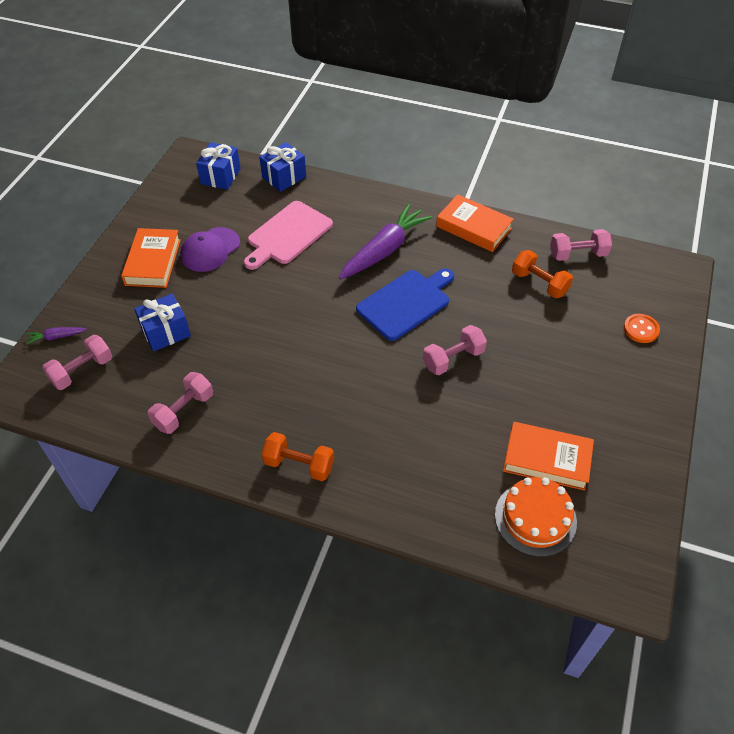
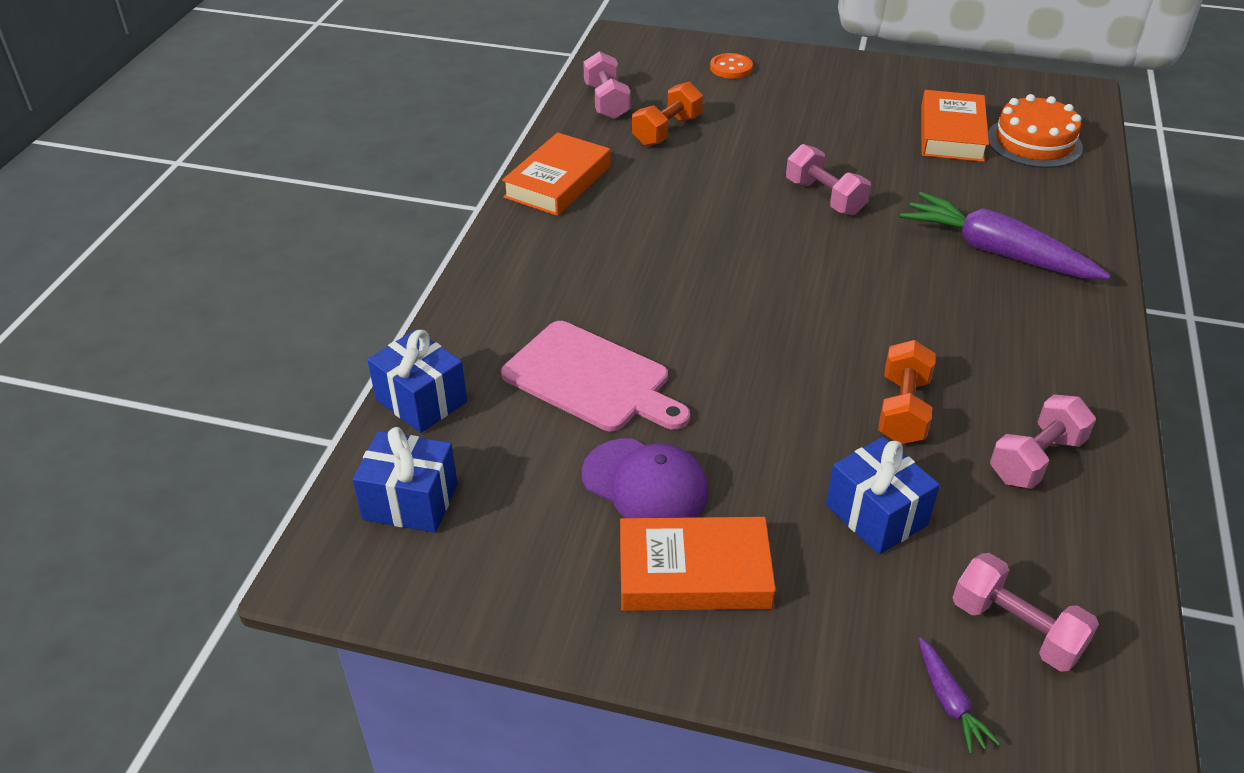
camera: 95 degrees left, 10 degrees down
(184, 411) = (1036, 459): pink dumbbell -> pink dumbbell turned 75 degrees counterclockwise
(299, 464) = (1065, 322): orange dumbbell -> orange dumbbell (903, 410)
(384, 250) = (618, 265): purple carrot -> purple carrot (996, 252)
(406, 303) = (731, 239): blue cutting board -> none

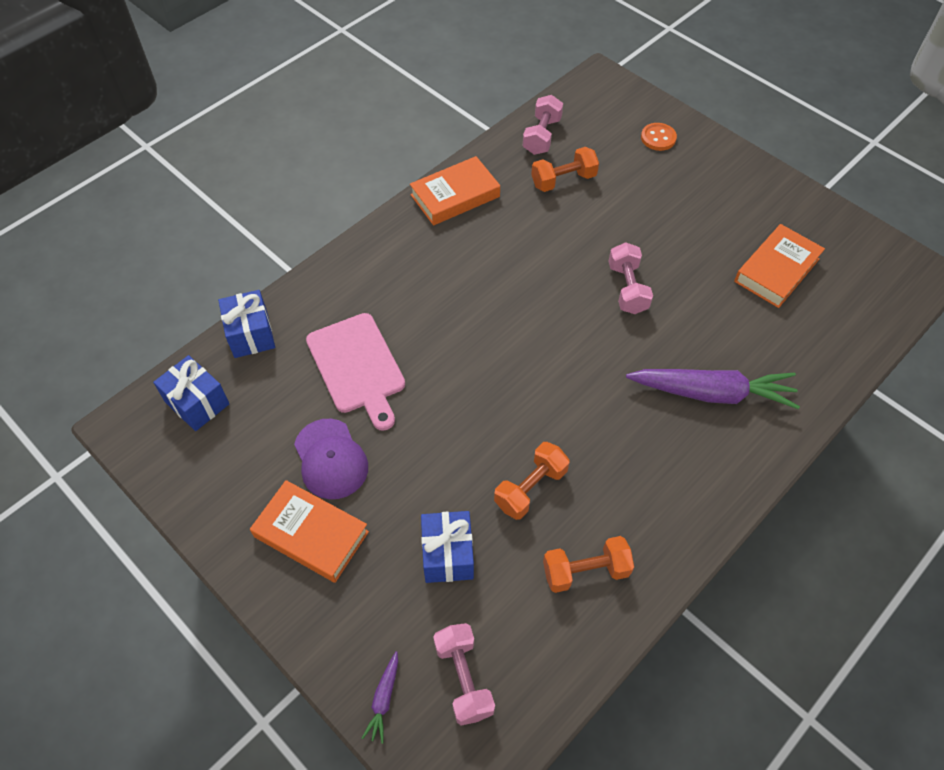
camera: 30 degrees right, 15 degrees up
(996, 252) = (712, 393): purple carrot -> purple carrot turned 120 degrees clockwise
(1034, 142) = (836, 307): orange cake -> none
(1036, 459) = (585, 571): pink dumbbell -> orange dumbbell

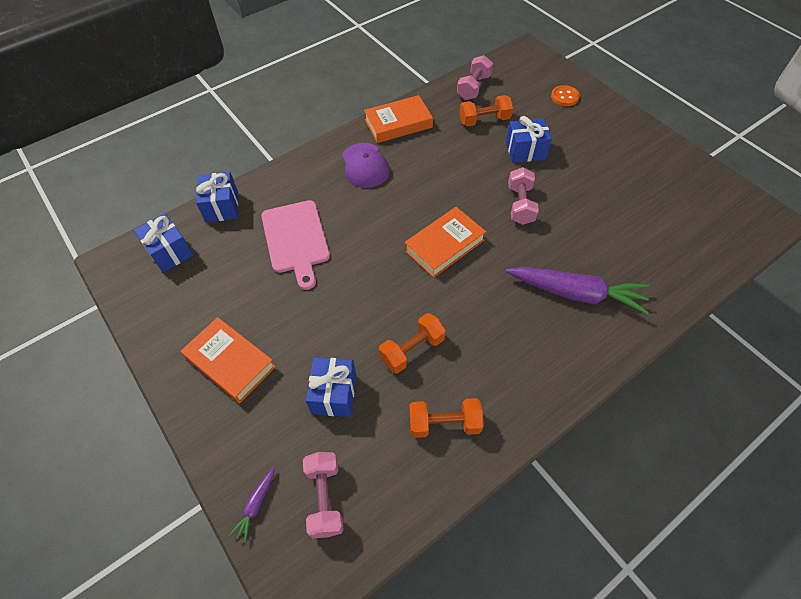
camera: 10 degrees right, 0 degrees up
(330, 459) = (259, 306): purple cap -> purple cap (365, 166)
(621, 216) = (525, 151): none -> blue gift
(777, 270) = (646, 204): orange book -> orange book (444, 245)

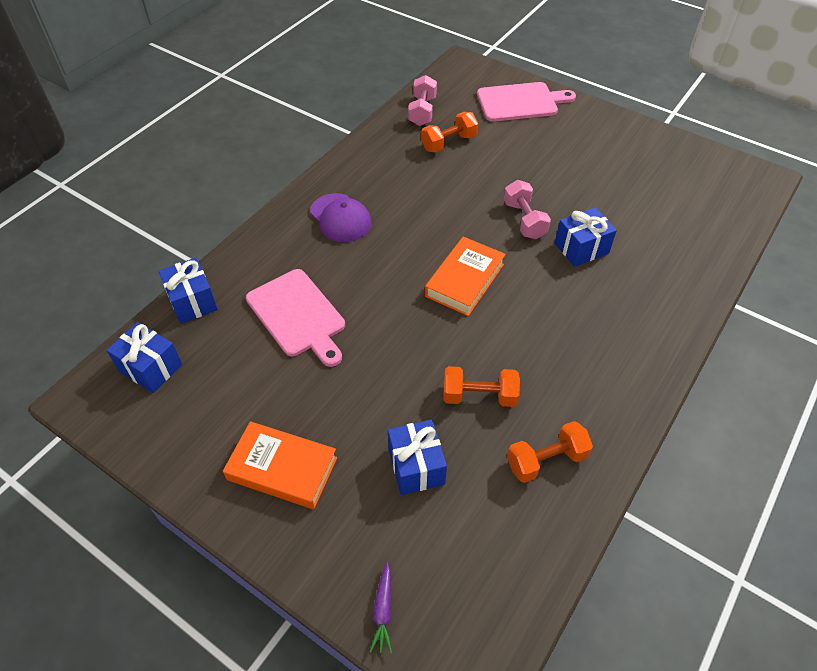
camera: 20 degrees left, 5 degrees down
(325, 498) = (456, 577): pink dumbbell -> none
(398, 123) = (357, 165): orange book -> none
(412, 350) = (479, 396): orange dumbbell -> orange dumbbell turned 60 degrees clockwise
(525, 151) = (505, 164): blue gift -> blue gift (581, 248)
(564, 97) = (520, 102): orange button -> pink cutting board
(576, 293) = (618, 294): purple carrot -> none

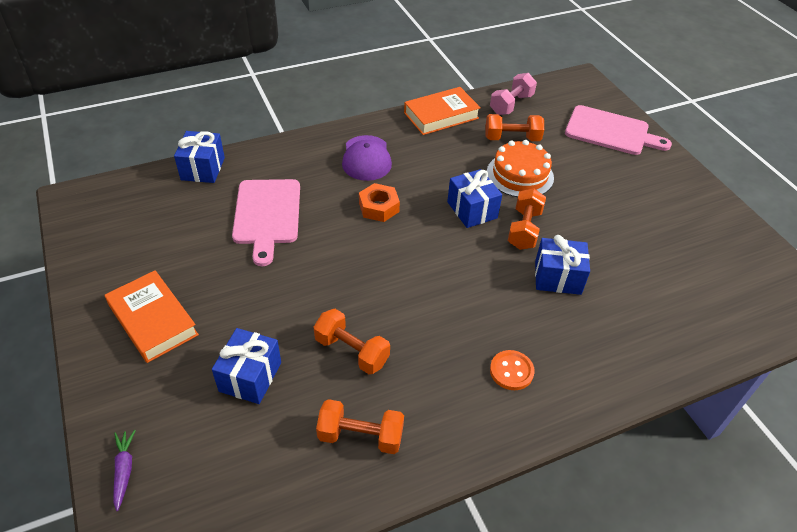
camera: 30 degrees right, 5 degrees down
(150, 368) = (133, 200): blue gift -> blue gift (472, 210)
(383, 611) = (124, 470): purple carrot -> purple carrot turned 135 degrees clockwise
(391, 258) = (379, 207): none -> orange nut
(465, 280) = (425, 253): orange book -> orange book (441, 115)
(482, 173) = (520, 175): none -> orange cake
(524, 220) = (524, 229): pink dumbbell -> orange dumbbell
(610, 343) = (511, 371): none -> orange button

